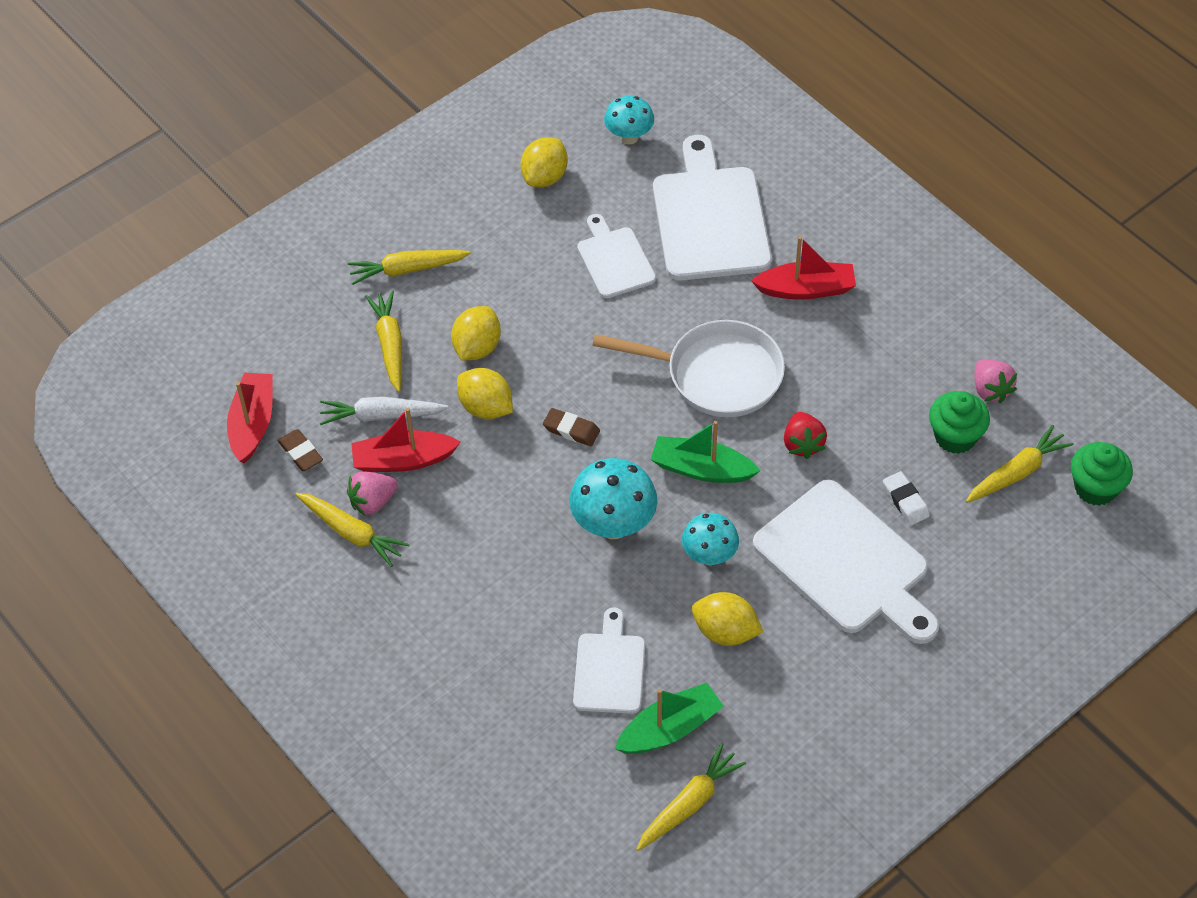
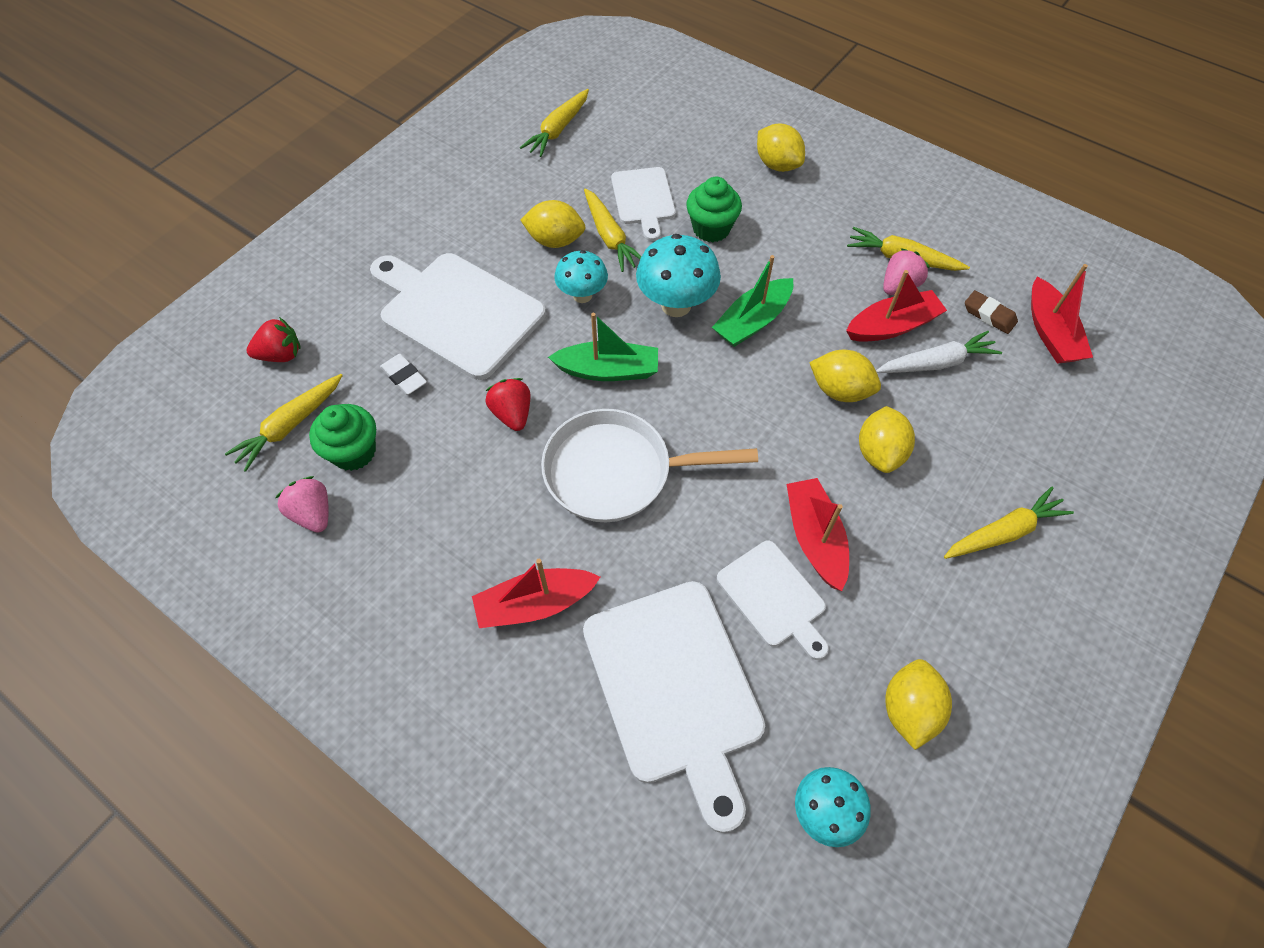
camera: 165 degrees right, 5 degrees up
(390, 345) = (970, 437): yellow carrot -> yellow carrot (610, 237)
(432, 687) = (777, 165): none -> yellow lemon
(564, 293) = (814, 538): none -> red boat
(571, 430) = (747, 384): brown eraser -> none
(670, 728) = (584, 170): green boat -> green boat (752, 321)
(1032, 549) = (281, 355): none -> red strawberry
(1095, 488) = (210, 425): green cupcake -> green cupcake (711, 228)

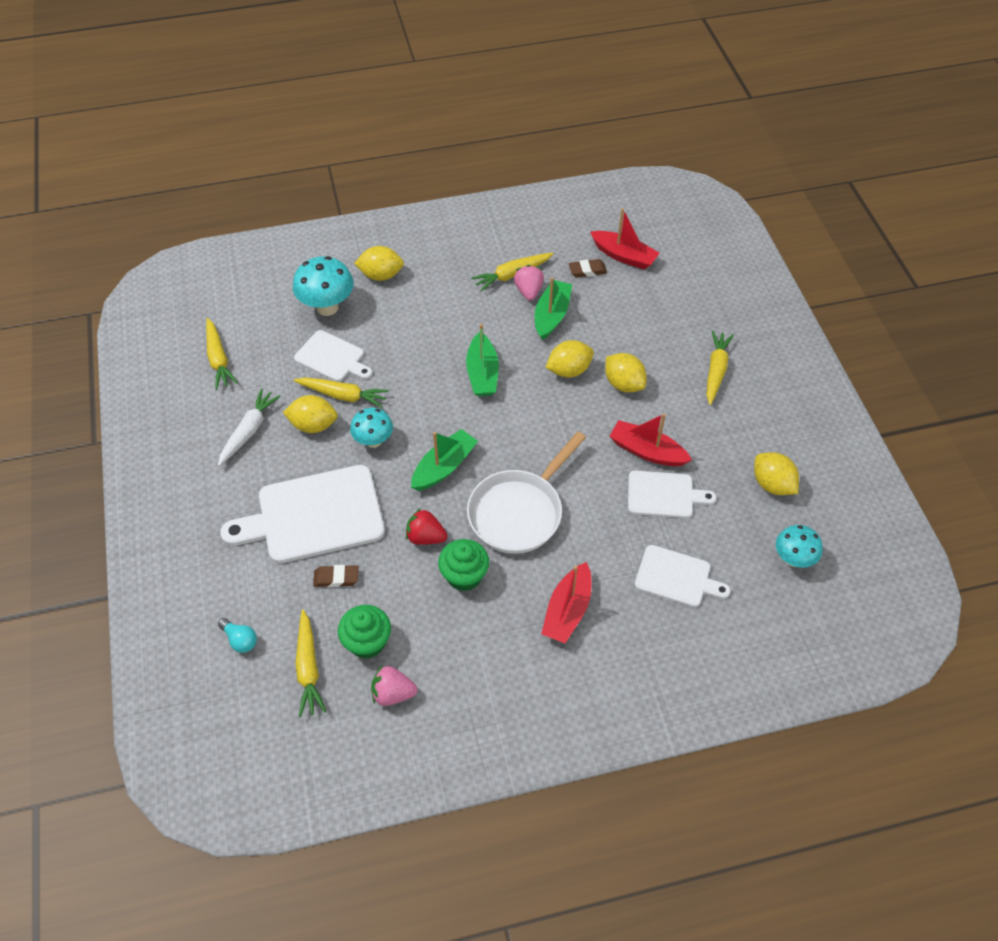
camera: 50 degrees left, 5 degrees down
(281, 355) = (240, 640): red strawberry -> turquoise light bulb
(404, 377) = (336, 578): white eraser -> brown eraser
(555, 240) = (313, 425): yellow lemon -> yellow lemon turned 45 degrees clockwise
(675, 688) = (676, 577): white cutting board -> white cutting board, size x0.56
(676, 305) = (432, 400): turquoise mushroom -> turquoise mushroom (327, 307)
(711, 228) = (393, 342): green cupcake -> green cupcake (464, 576)
(892, 326) = (551, 315): red boat -> green boat
(936, 363) = (594, 316): white carrot -> white carrot (249, 431)

